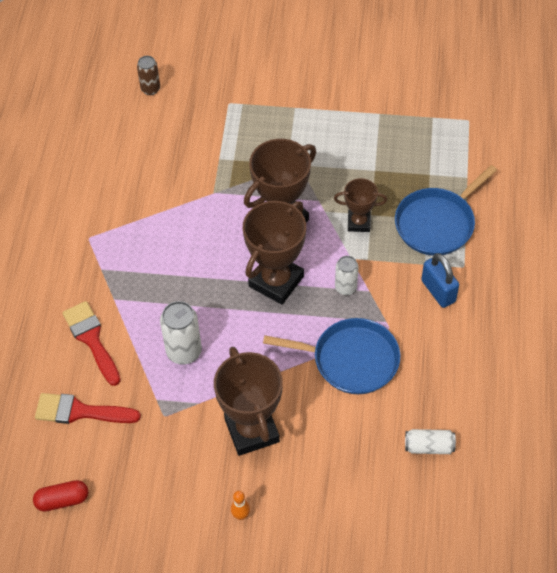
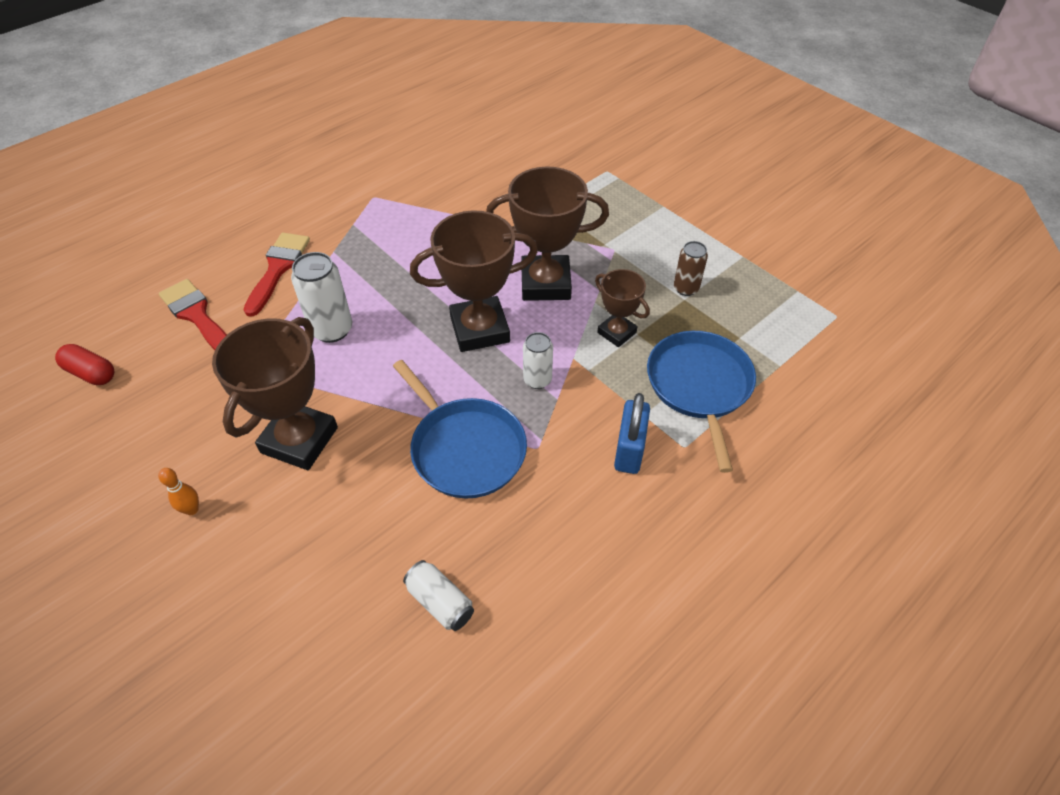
camera: 40 degrees right, 5 degrees down
(150, 89) = (553, 127): brown can -> brown can (686, 288)
(437, 223) = (699, 386): blue pan -> blue pan turned 90 degrees clockwise

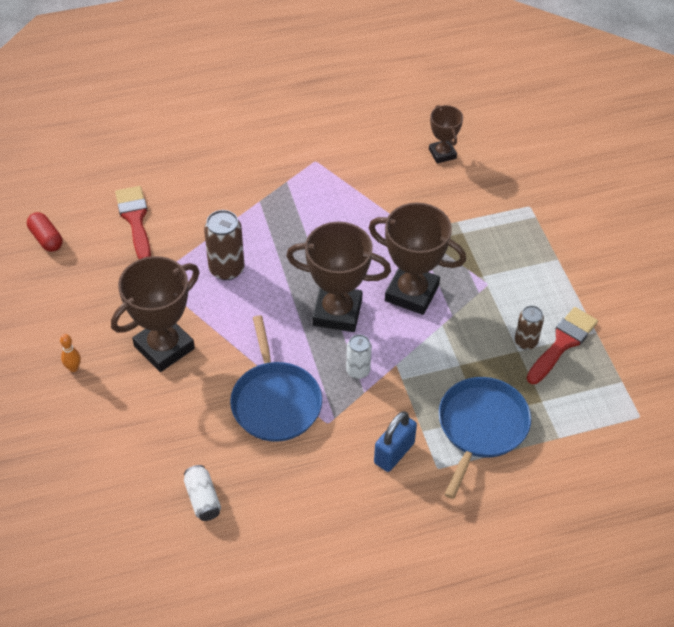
camera: 25 degrees right, 0 degrees up
(278, 269) = (210, 201): red brush -> red brush (563, 343)
(332, 330) = (226, 269): white can -> brown can
(616, 332) = (443, 357): brown trophy -> brown trophy (442, 154)

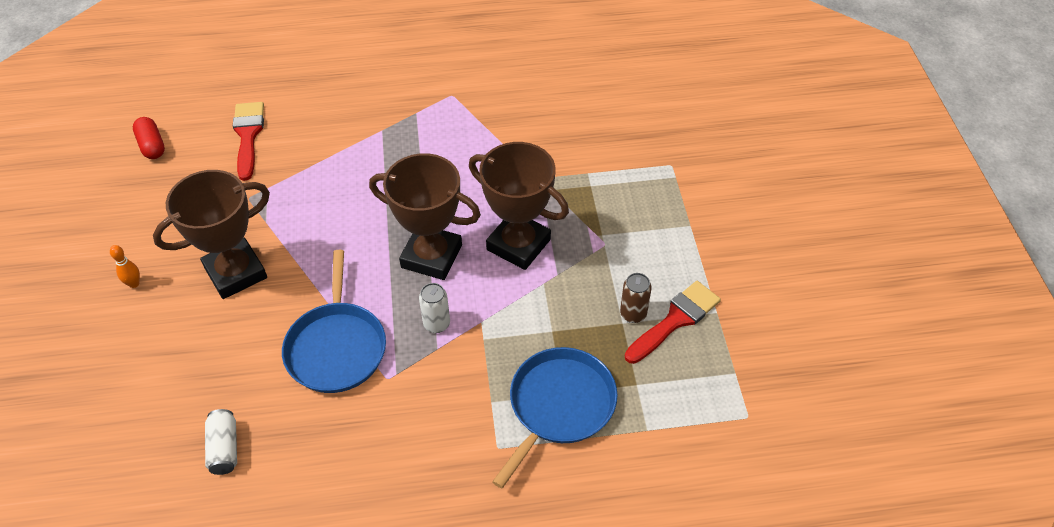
camera: 10 degrees right, 0 degrees up
(226, 269) = (326, 197): brown can -> none
(394, 453) = (452, 423): blue padlock -> none
(442, 154) = (589, 101): brown trophy -> none

